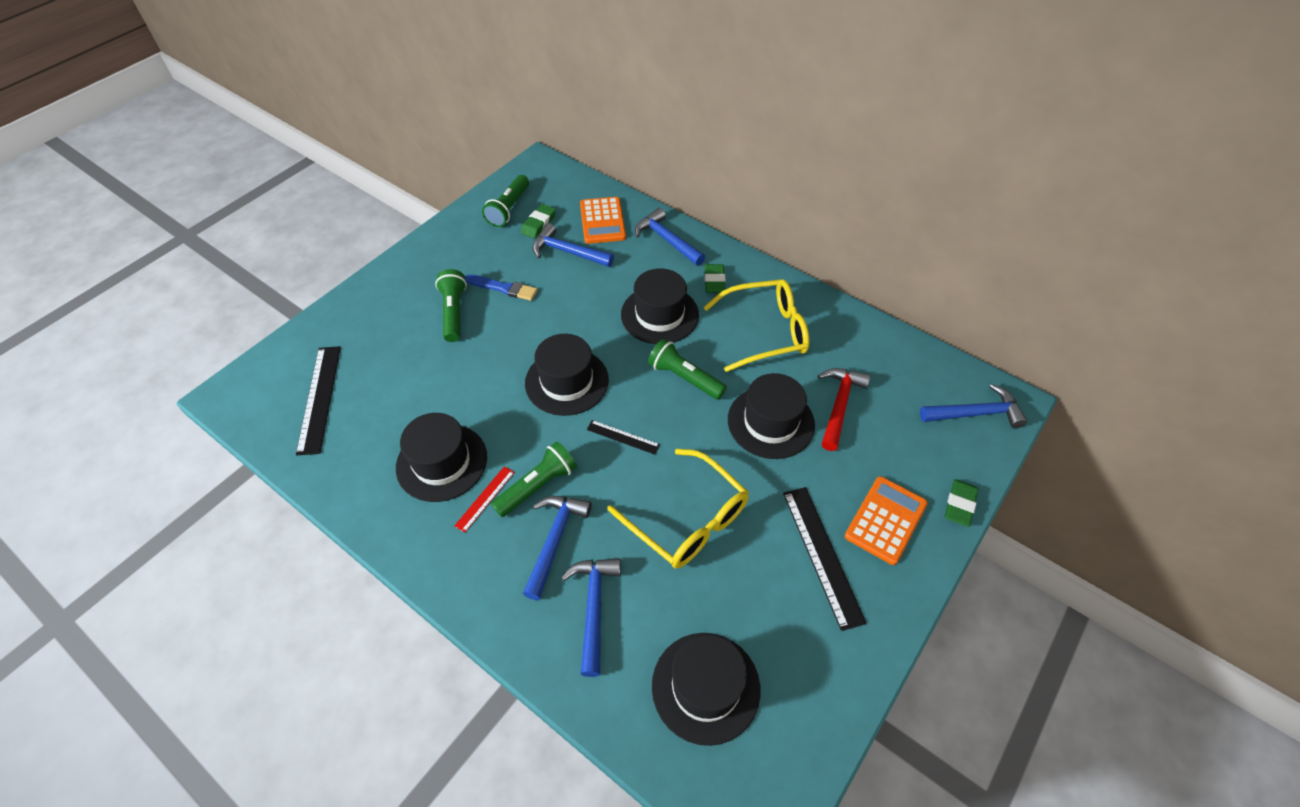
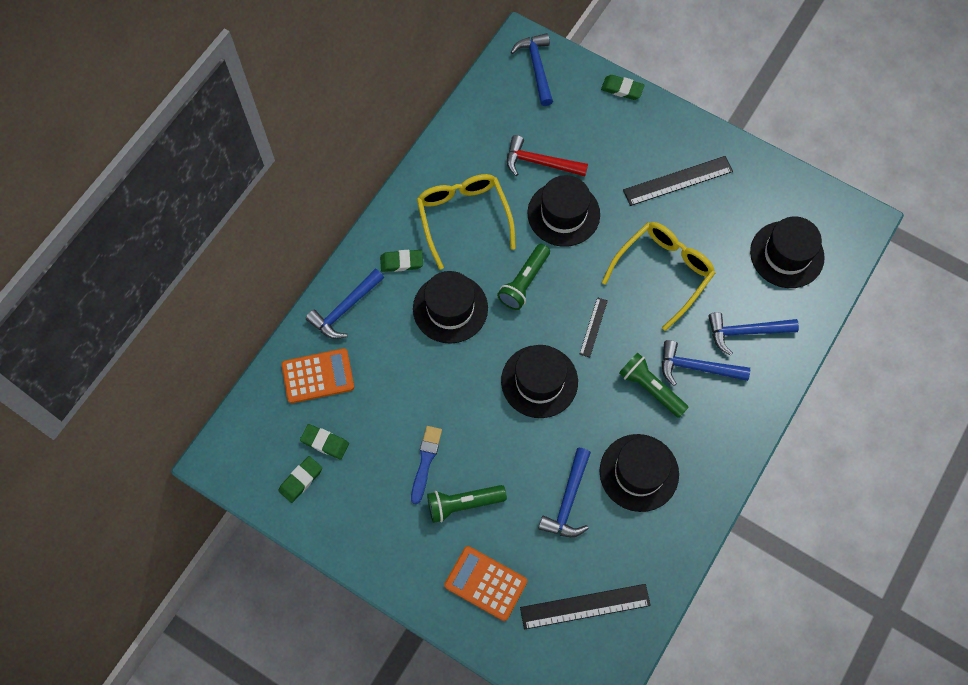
camera: 95 degrees left, 15 degrees up
(485, 498) = (668, 428): red ruler -> none
(508, 209) = (301, 480): green flashlight -> green eraser
(567, 252) = (368, 405): blue hammer -> blue hammer (568, 500)
(885, 520) = (642, 138): orange calculator -> orange calculator (485, 583)

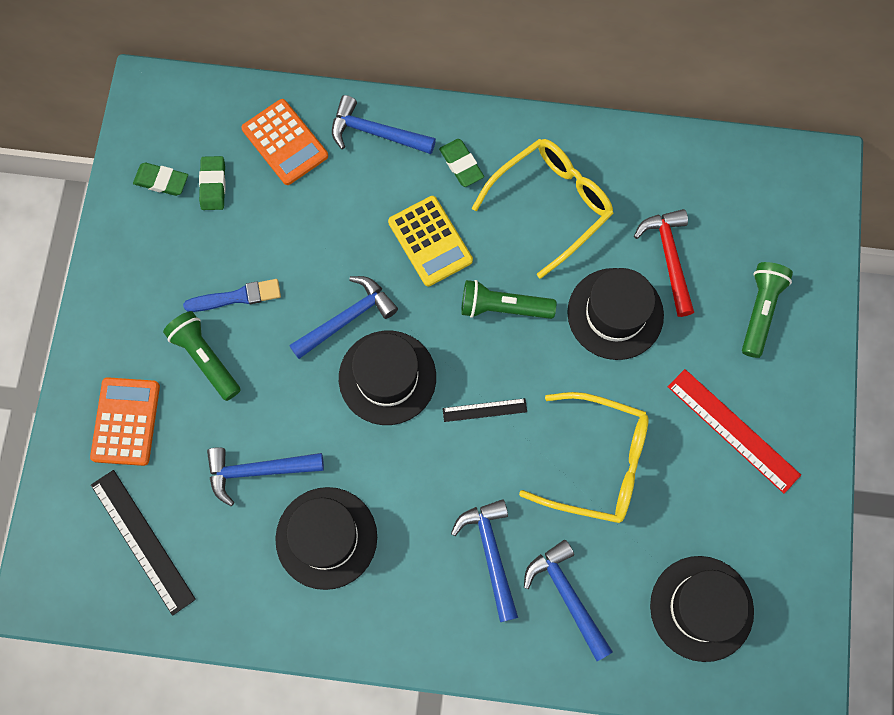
camera: 65 degrees right, 5 degrees up
(450, 308) = (430, 241): black hat -> yellow calculator
(536, 67) = (797, 198): blue hammer -> blue hammer (347, 318)
(622, 89) = (826, 310): green eraser -> none
(650, 388) = (438, 509): green flashlight -> green flashlight (760, 311)
(677, 180) = (733, 430): black ruler -> red ruler

